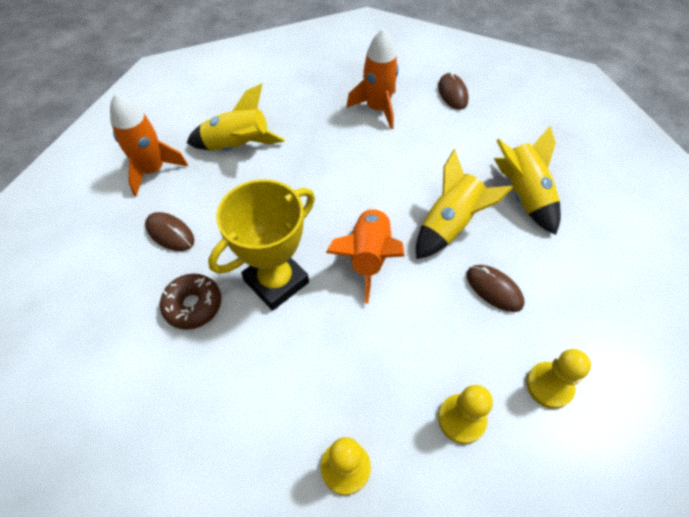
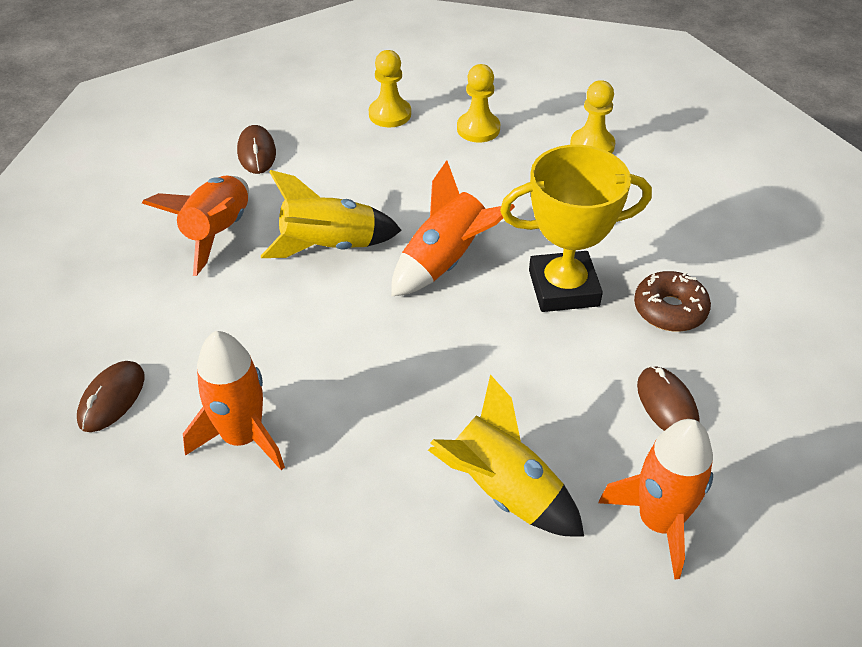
camera: 145 degrees left, 10 degrees down
(494, 289) = (354, 181): brown mouse -> brown mouse (256, 152)
(523, 195) = (217, 233): yellow rocket -> orange rocket

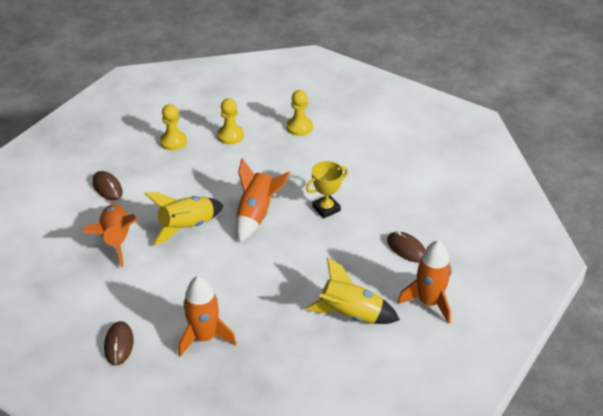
camera: 25 degrees left, 5 degrees down
(563, 288) = (326, 209): yellow trophy -> yellow trophy, size x0.61
(669, 310) = (385, 202): brown donut -> none

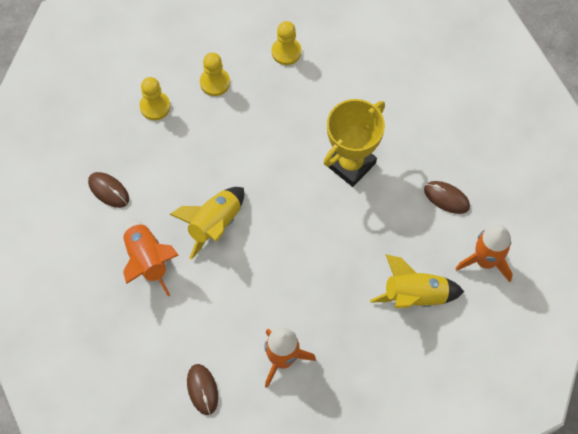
camera: 15 degrees left, 25 degrees up
(256, 215) = (281, 190): orange rocket -> none
(326, 209) = (350, 164): yellow trophy -> yellow trophy, size x1.64

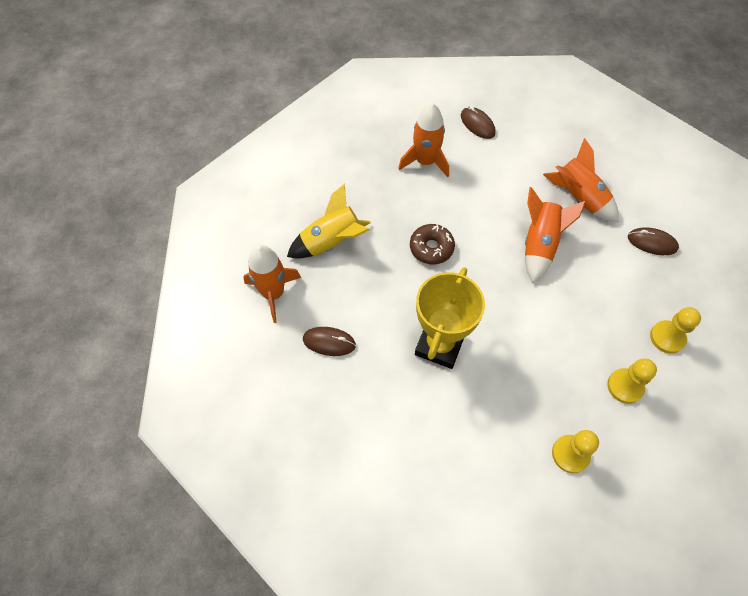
camera: 160 degrees right, 5 degrees down
(214, 224) = (539, 245): yellow rocket -> orange rocket
(319, 256) = (431, 248): none -> brown donut

